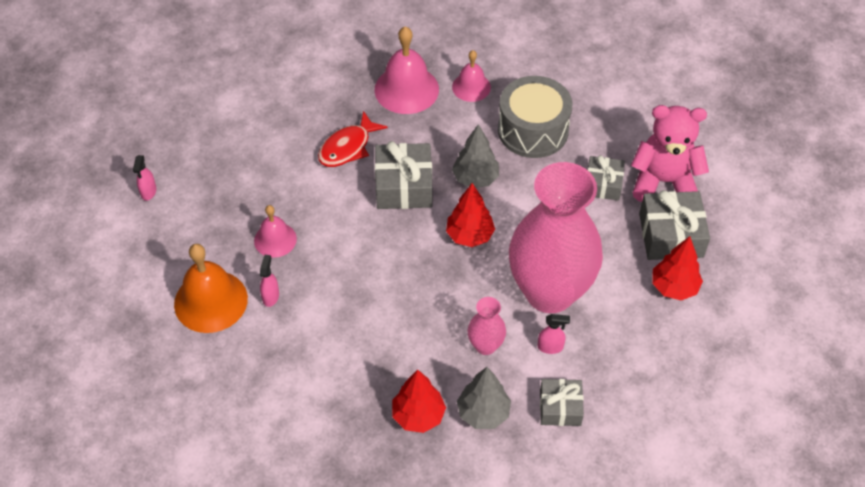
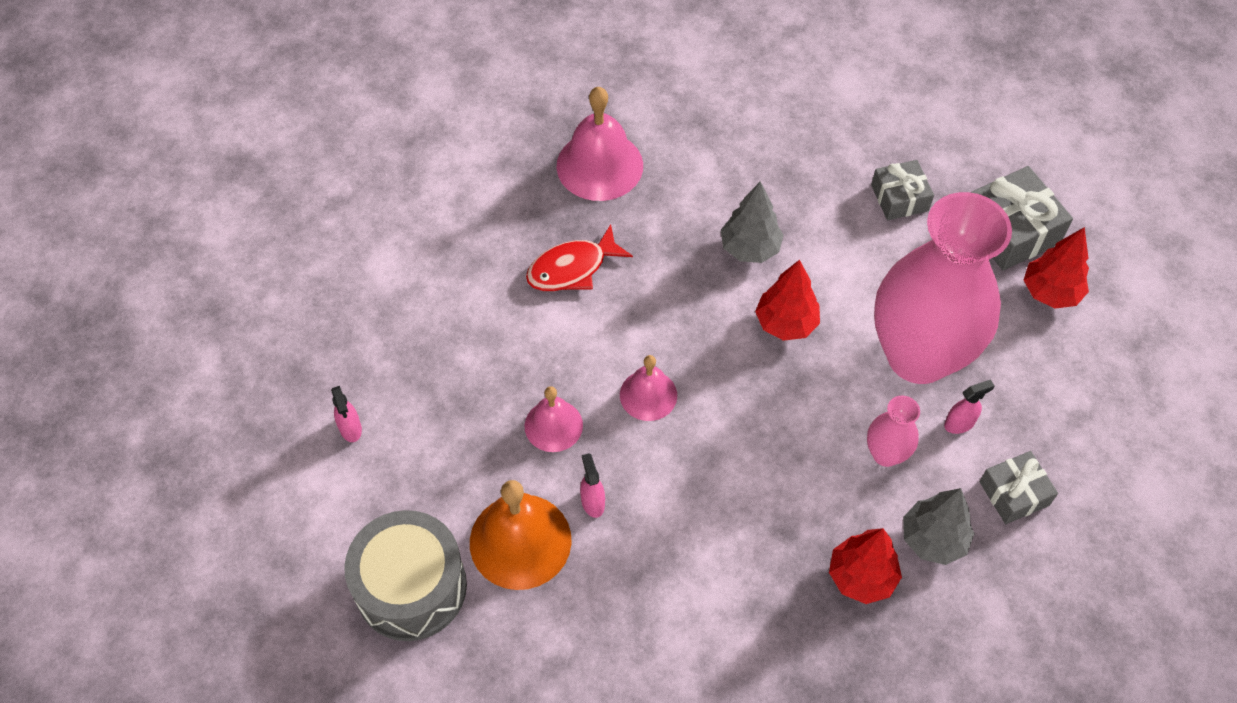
camera: 25 degrees left, 5 degrees up
(348, 147) = (572, 268): red fish -> red fish turned 45 degrees clockwise
(404, 186) = (670, 291): grey gift -> none
(471, 87) = (676, 133): pink bell -> pink bell (648, 395)
(533, 130) = (780, 161): grey drum -> grey drum (411, 587)
(664, 182) = (964, 168): pink teddy bear -> none

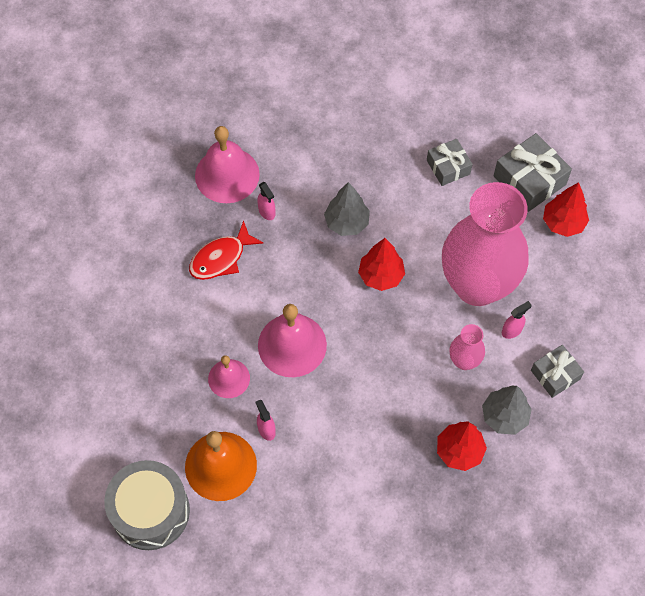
camera: 10 degrees left, 5 degrees up
(350, 429) = (84, 404): pink spray bottle -> pink spray bottle (267, 212)
(648, 395) = (292, 345): pink bell -> pink bell, size x1.66

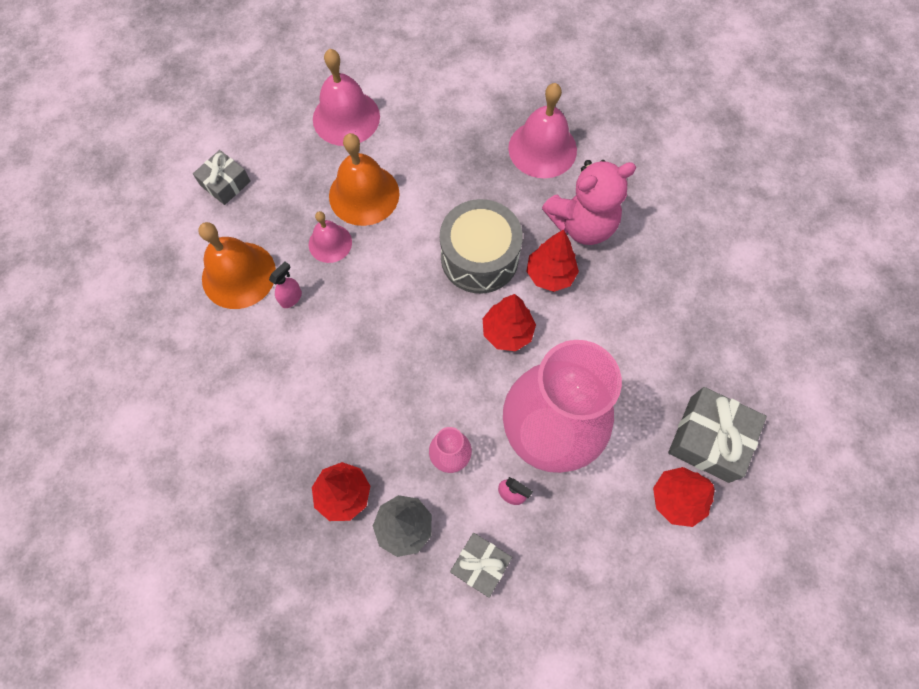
camera: 65 degrees right, 5 degrees up
(150, 511) = (172, 237): grey drum -> grey drum (479, 257)
(194, 332) = (364, 194): none -> orange bell
(221, 258) = (451, 182): red fish -> none
(267, 212) = (522, 199): pink spray bottle -> none
(292, 345) = (390, 282): pink bell -> pink bell (346, 117)
(314, 179) = (582, 224): none -> pink teddy bear
(346, 223) = (550, 274): grey tree -> red tree
(448, 167) = (673, 345): grey gift -> grey gift (225, 183)

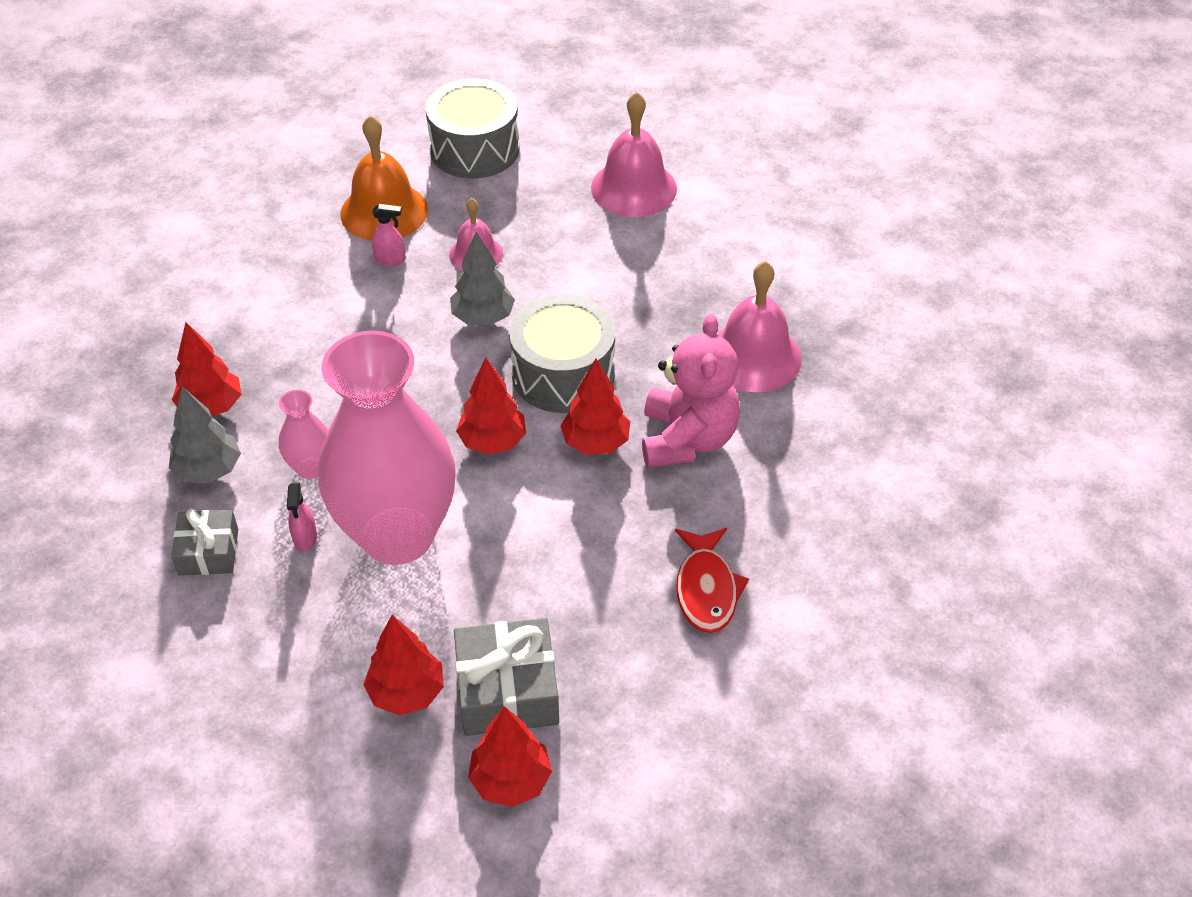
camera: 55 degrees right, 20 degrees down
(225, 183) = (475, 149): grey gift -> grey drum
(364, 194) = (555, 248): orange bell -> none
(393, 273) = (483, 317): none -> grey tree
(582, 224) = (687, 439): pink teddy bear -> pink teddy bear turned 120 degrees counterclockwise
(701, 286) = (706, 589): none -> red fish
(774, 475) = (511, 780): none -> red tree

